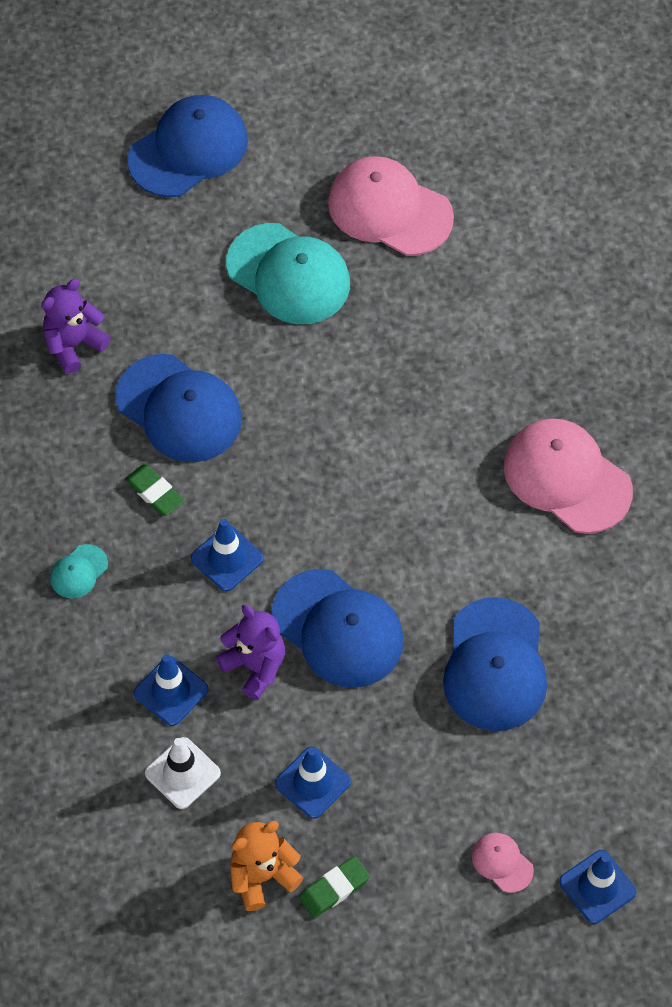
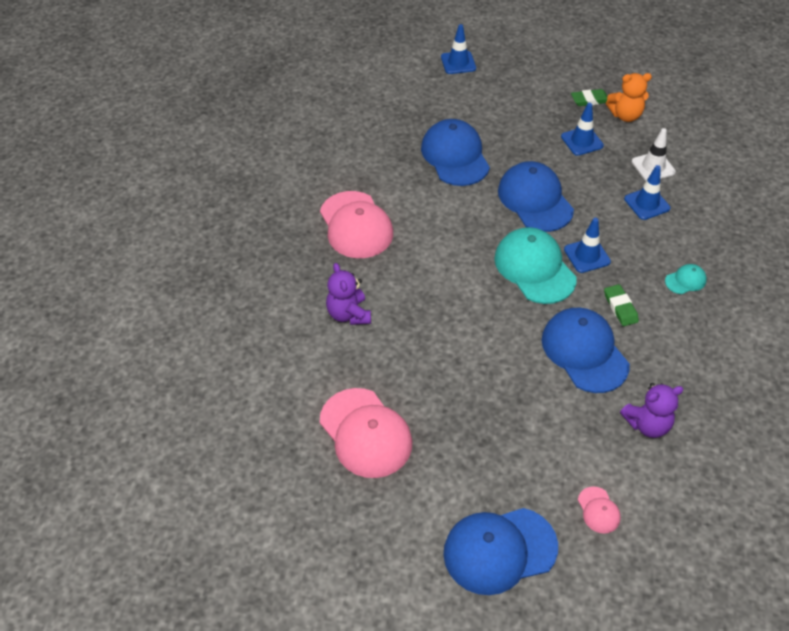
camera: 155 degrees left, 10 degrees down
(255, 666) = (592, 199): purple teddy bear -> purple teddy bear (348, 314)
(288, 274) = (466, 414): turquoise cap -> turquoise cap (534, 268)
(495, 665) = (455, 156): blue cap -> blue cap turned 45 degrees counterclockwise
(502, 863) = (499, 84): pink cap -> pink cap (598, 510)

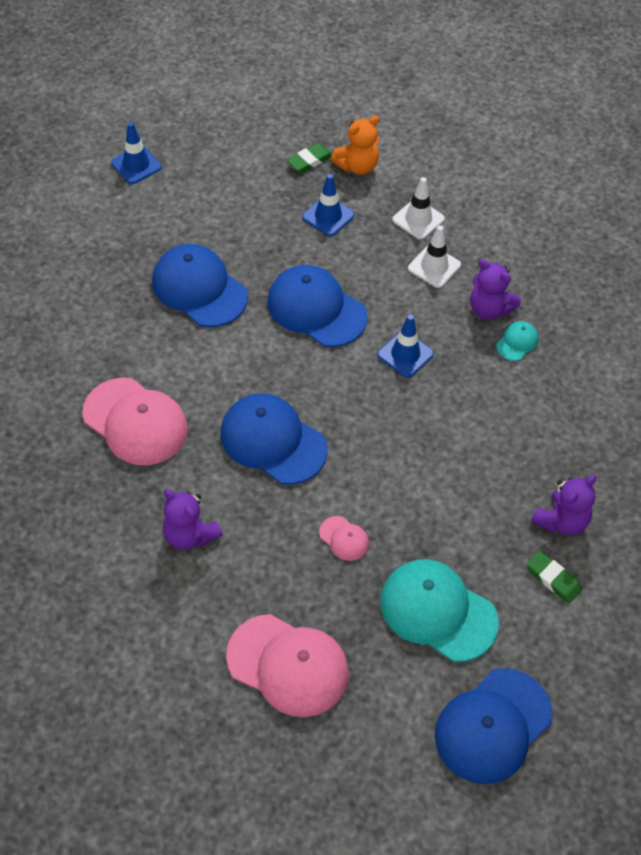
camera: 30 degrees left, 5 degrees up
(534, 268) = (359, 392): turquoise cap -> turquoise cap (438, 611)
(584, 352) = (460, 468): blue cap -> blue cap (273, 441)
(598, 510) = (563, 635): pink cap -> pink cap (344, 538)
(620, 307) = (469, 401): green eraser -> green eraser (553, 578)
(647, 203) = (434, 267): blue traffic cone -> white traffic cone
(675, 249) = (489, 309): none -> purple teddy bear

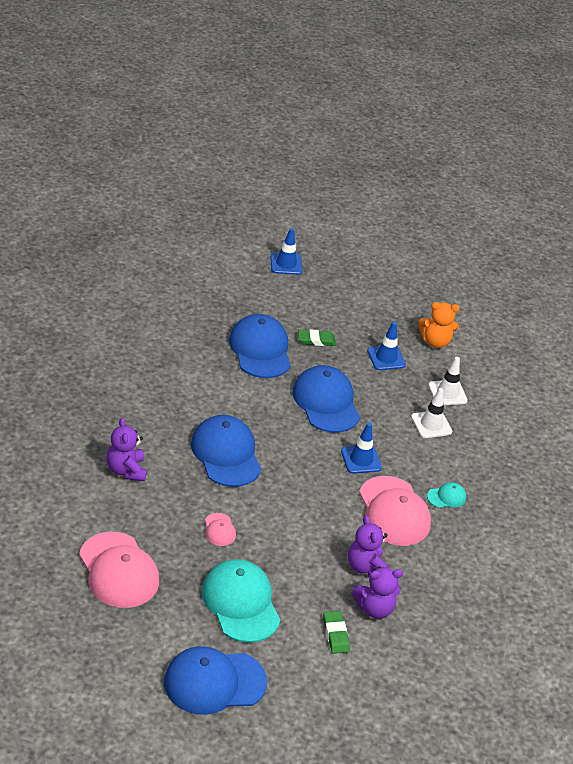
camera: 30 degrees right, 15 degrees down
(135, 422) = (150, 395): pink cap -> pink cap (394, 511)
(309, 160) = (405, 321): green eraser -> green eraser (316, 340)
(489, 309) = (446, 468): purple teddy bear -> purple teddy bear (366, 567)

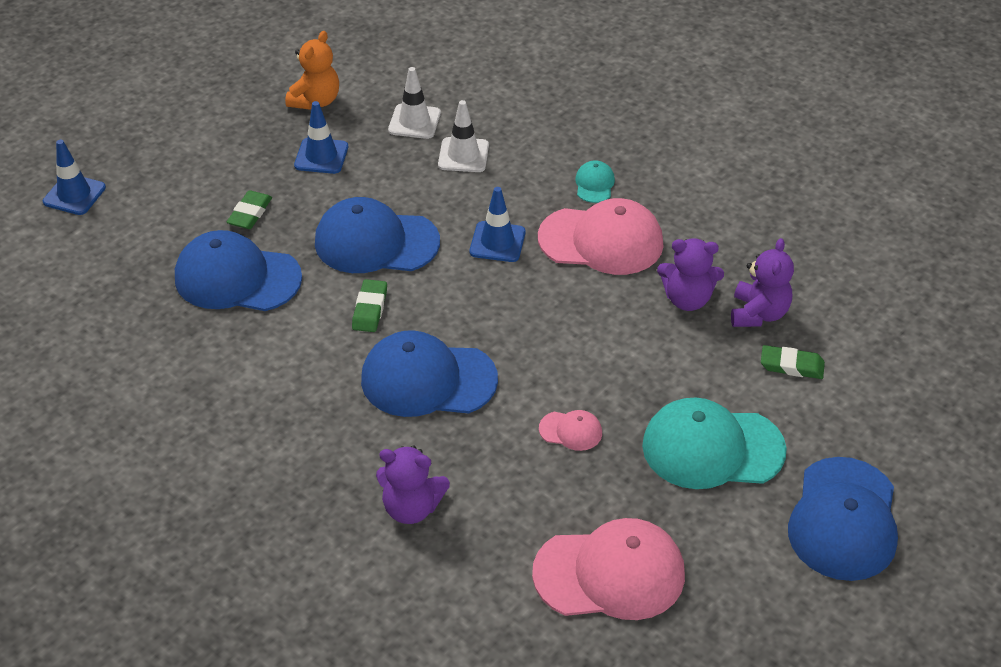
camera: 60 degrees left, 5 degrees up
(268, 414) = (370, 309): none -> green eraser

